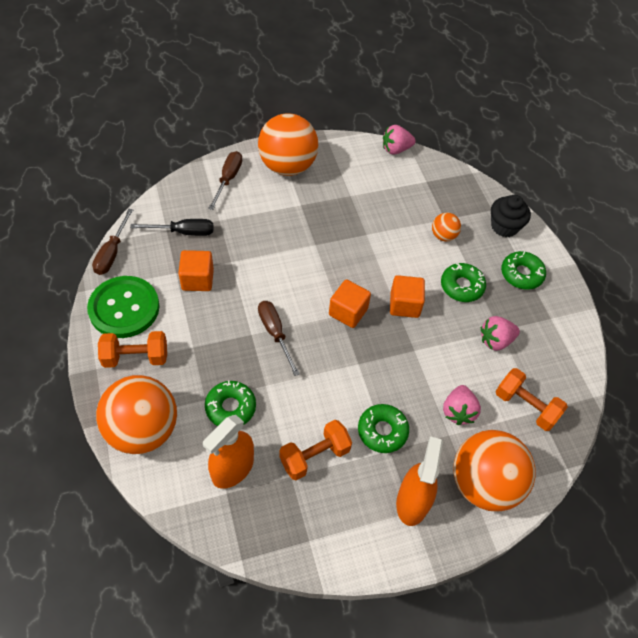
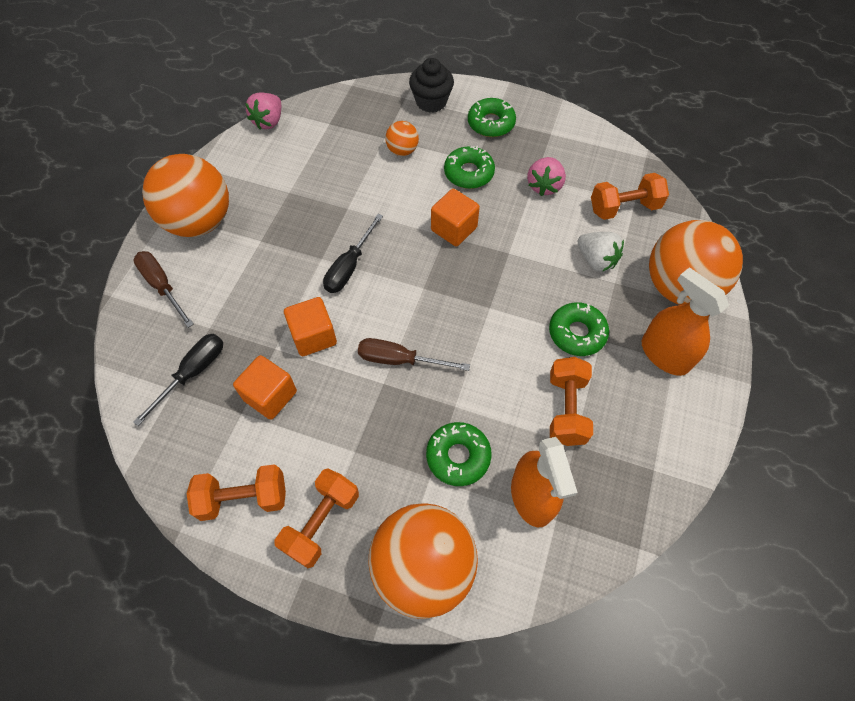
camera: 50 degrees left, 5 degrees up
(112, 253) = (152, 468): brown screwdriver -> none
(124, 308) = (243, 498): green button -> orange dumbbell
(322, 263) = (349, 267): none -> black screwdriver
(348, 312) = (425, 280): orange cube -> orange cube (313, 336)
(458, 411) = (596, 260): pink strawberry -> white strawberry

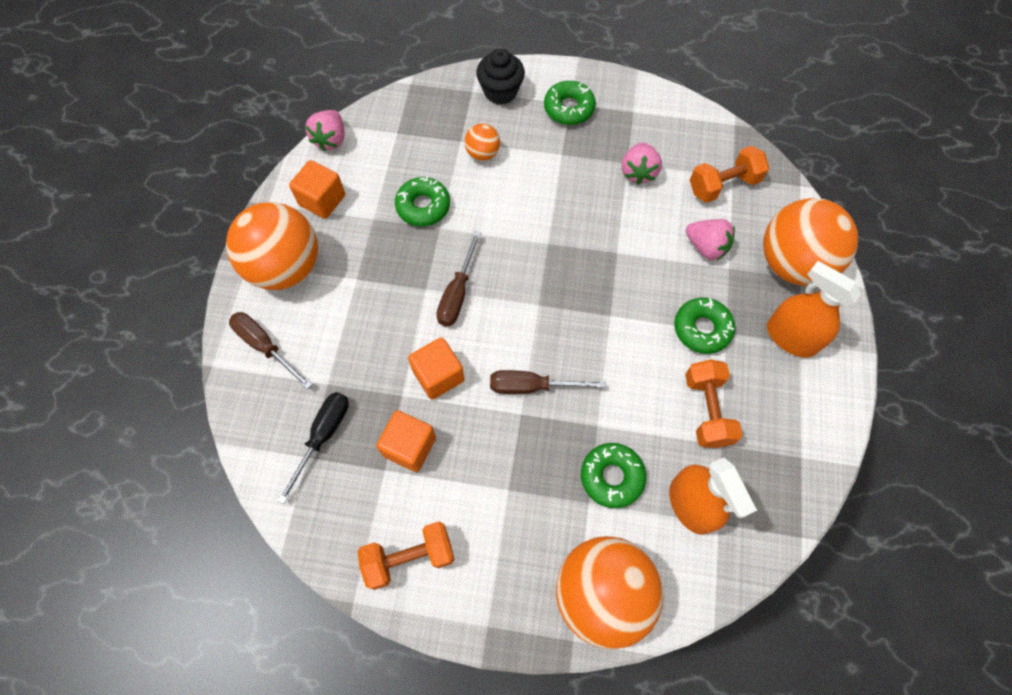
camera: 10 degrees left, 5 degrees up
(321, 522) = (493, 567): orange dumbbell -> none
(349, 267) = (457, 293): black screwdriver -> brown screwdriver
(454, 229) = (555, 234): orange cube -> orange cube (322, 200)
(469, 173) = (558, 169): green donut -> green donut (423, 206)
(596, 260) = (706, 247): white strawberry -> pink strawberry

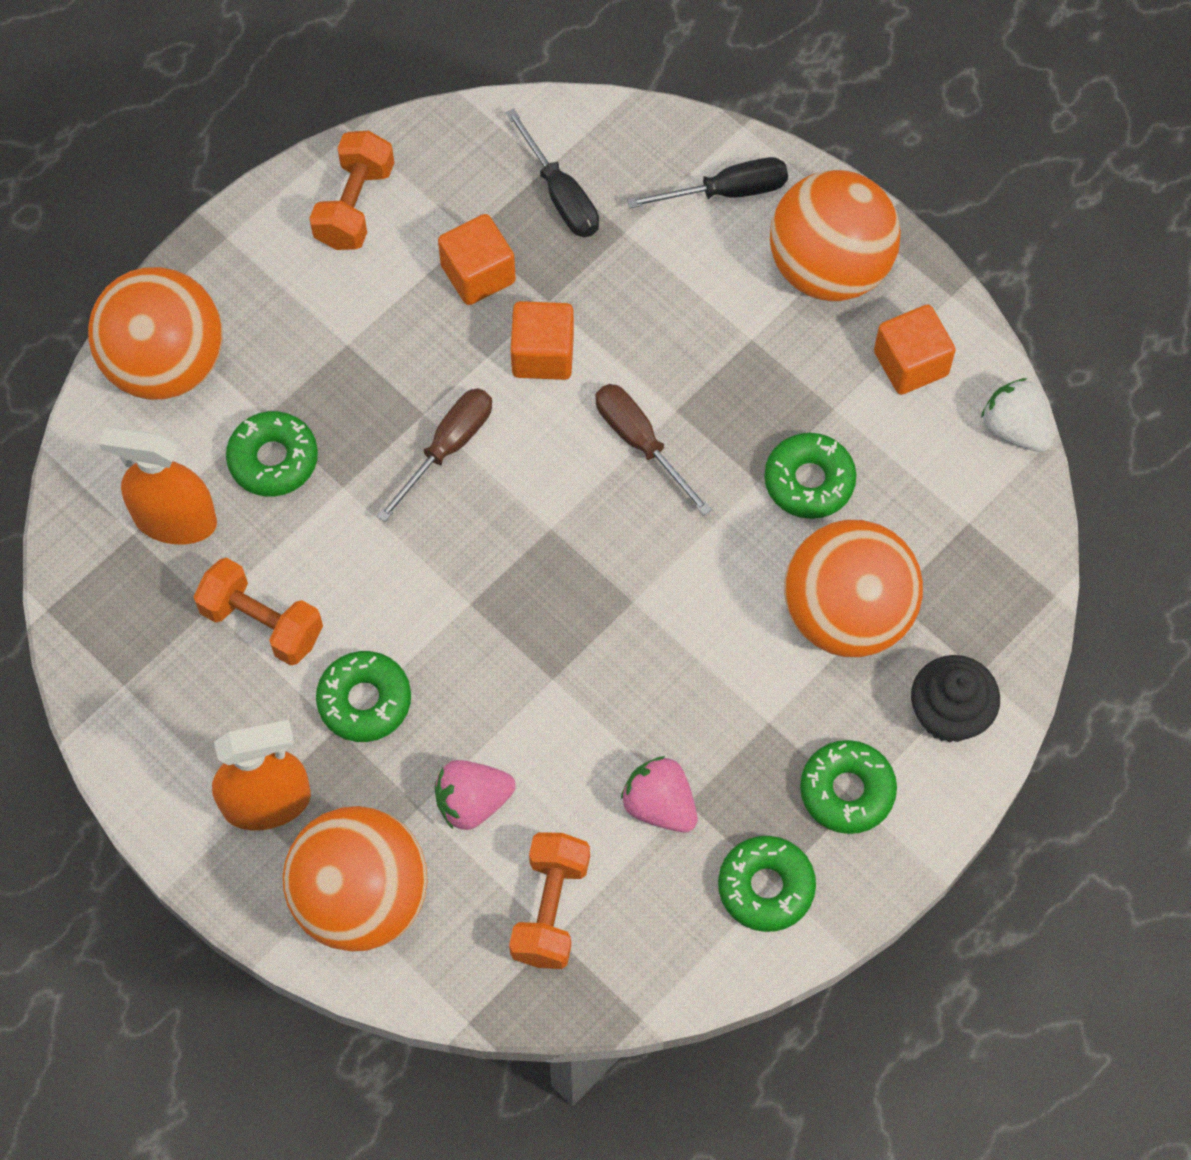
camera: 125 degrees right, 0 degrees up
(265, 346) = (727, 191): brown screwdriver -> black screwdriver
(331, 139) = (1015, 429): pink strawberry -> white strawberry
(482, 153) = (847, 613): orange ball -> orange ball, size x2.18
(638, 113) = (766, 887): none -> green donut

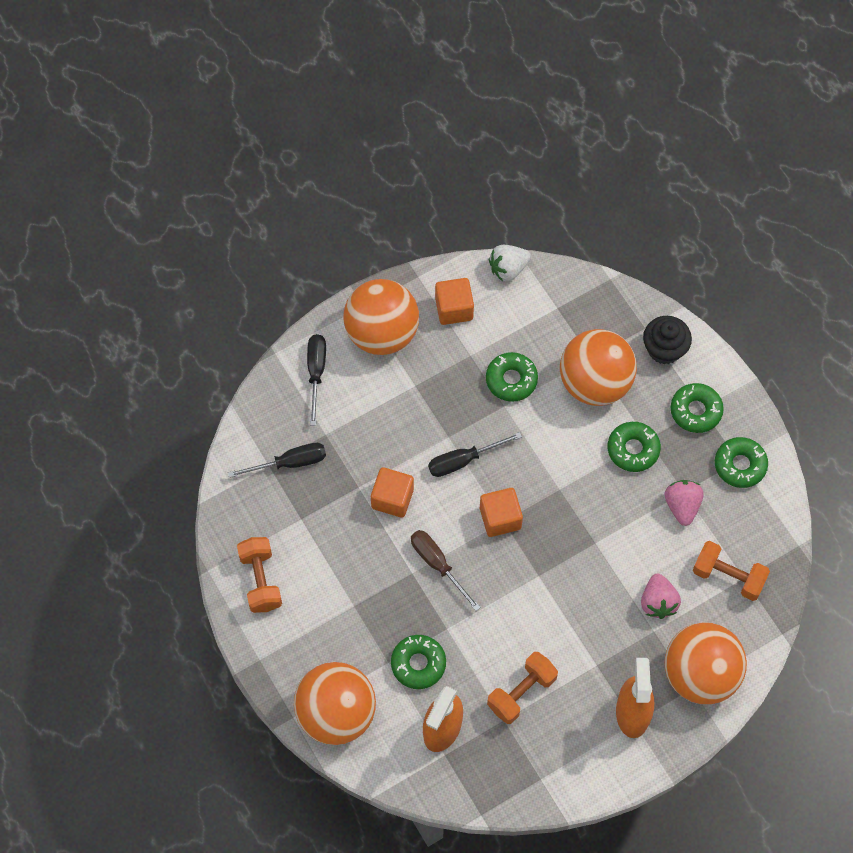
camera: 75 degrees left, 0 degrees up
(354, 205) = (261, 580): orange dumbbell -> orange dumbbell turned 45 degrees clockwise
(364, 701) = (584, 646): green donut -> green donut (633, 449)
(478, 274) = (329, 521): orange cube -> orange cube (500, 518)
(640, 442) = (463, 460): brown screwdriver -> black screwdriver
(659, 805) = (682, 506): pink strawberry -> pink strawberry turned 120 degrees clockwise

